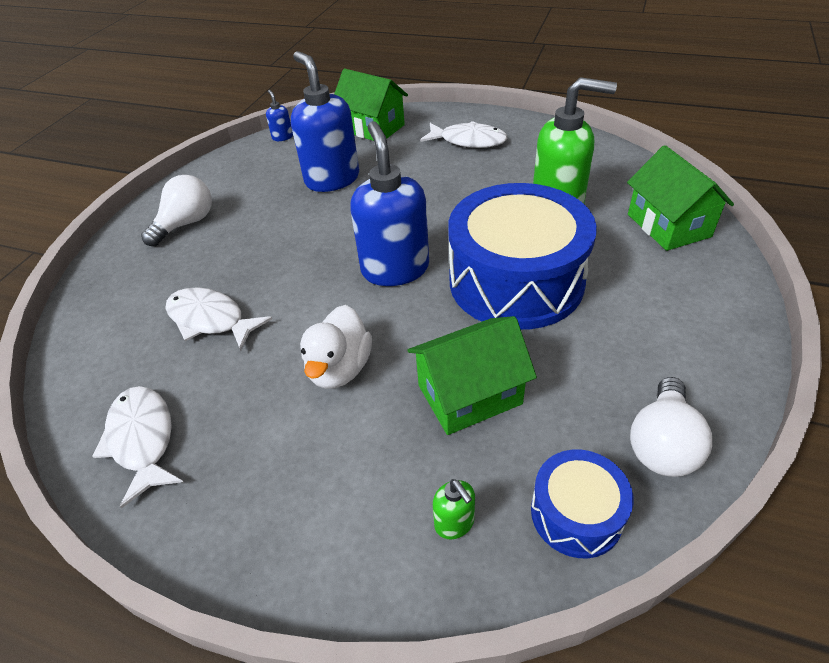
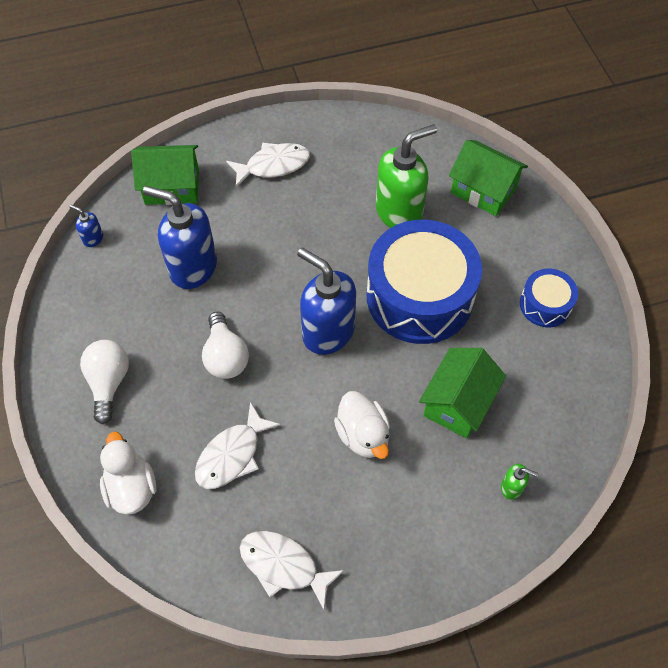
camera: 40 degrees left, 15 degrees up
(112, 301) = (131, 488): none -> white duck
(211, 320) = (232, 454): white fish -> white fish turned 45 degrees counterclockwise
(576, 513) = (565, 441): blue drum -> blue drum (545, 304)
(662, 444) = (580, 370): white light bulb -> white light bulb (225, 356)

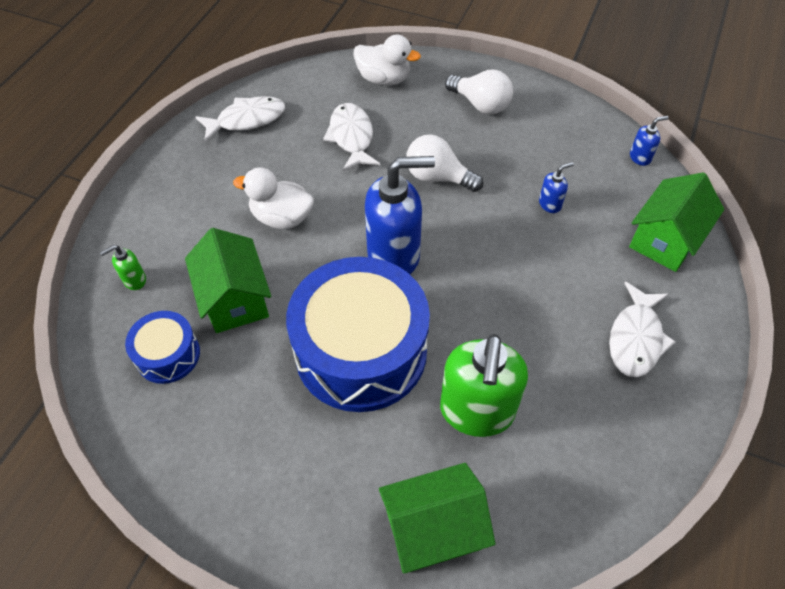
camera: 130 degrees right, 5 degrees down
(193, 267) = (550, 204): blue soap dispenser -> blue soap dispenser, size x0.42
(545, 304) = (241, 457): blue drum -> blue drum (168, 355)

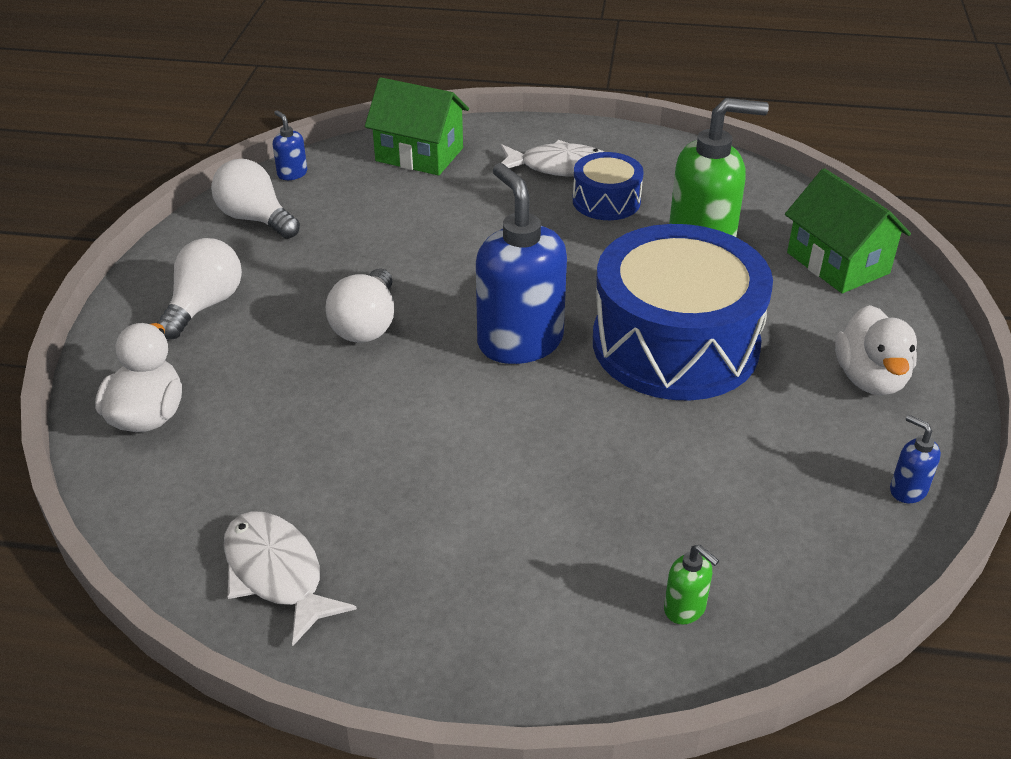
camera: 105 degrees left, 15 degrees down
(168, 355) = (783, 521): blue drum -> blue drum (606, 201)
(235, 299) = (660, 477): green house -> none
(282, 218) = (494, 466): white duck -> white duck (870, 378)
(351, 137) = (300, 426): white fish -> none
(550, 204) = (389, 230): blue soap dispenser -> blue soap dispenser (907, 490)
(578, 133) = (255, 219): none -> white light bulb

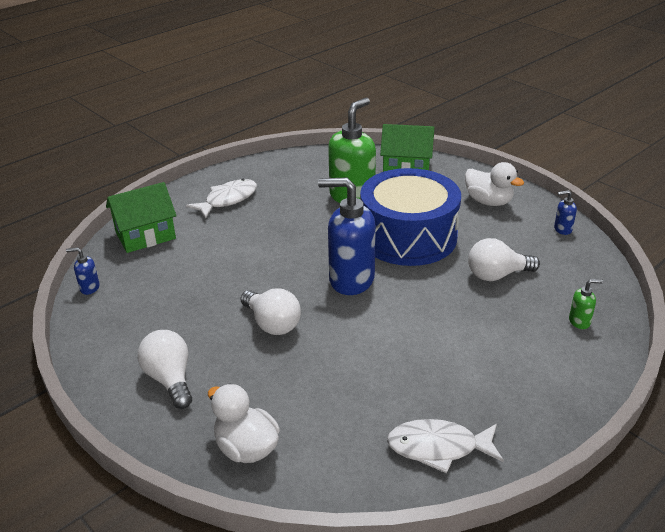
camera: 50 degrees left, 5 degrees down
(255, 219) = (113, 322): white light bulb -> white light bulb (497, 275)
(606, 201) = (276, 201): blue drum -> none

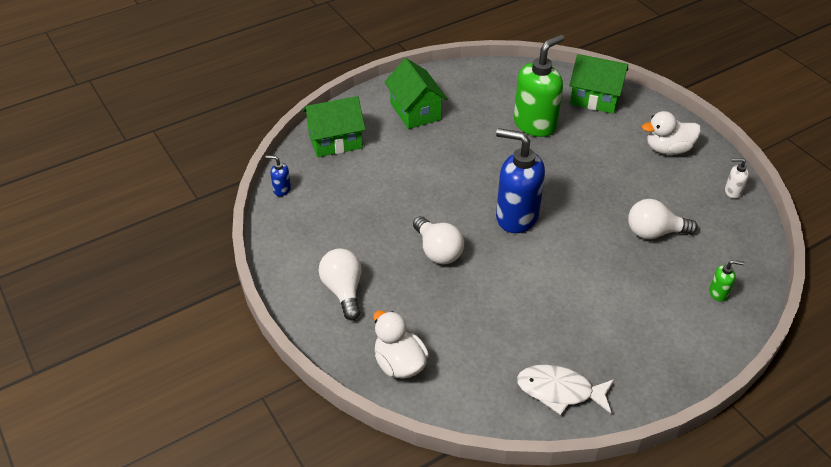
camera: 10 degrees right, 10 degrees up
(228, 200) = (415, 111): white fish -> green house
(408, 237) = (579, 178): blue drum -> none
(488, 202) = (668, 149): white duck -> white duck turned 120 degrees clockwise
(562, 229) = (732, 191): blue soap dispenser -> white soap dispenser

